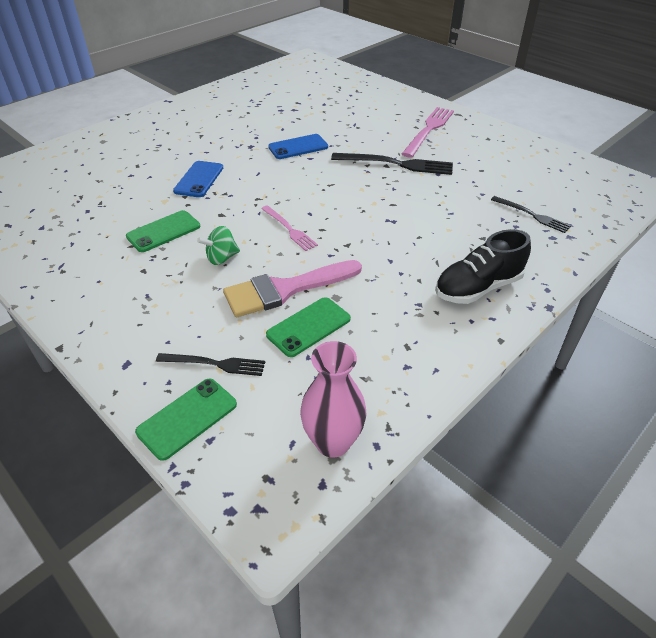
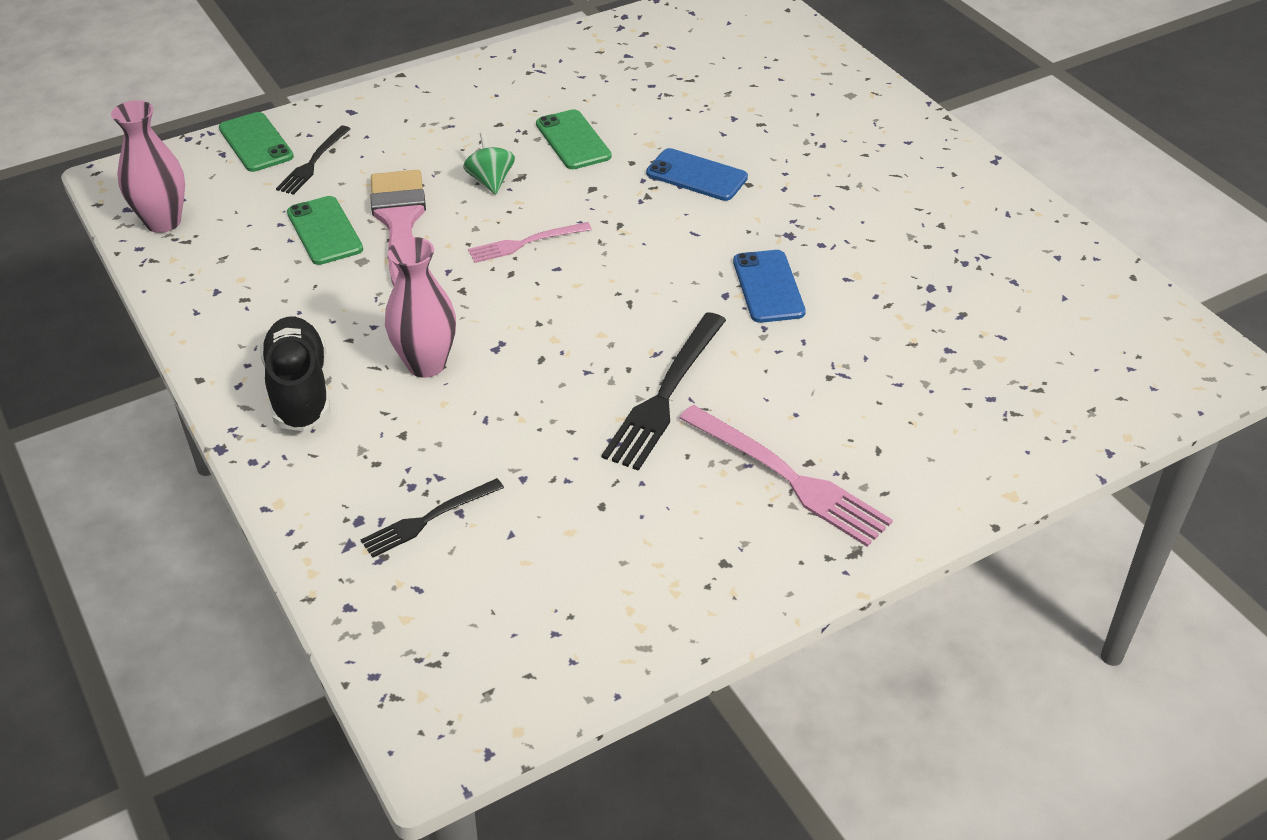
camera: 105 degrees right, 0 degrees up
(422, 242) = (426, 364): none -> pink vase

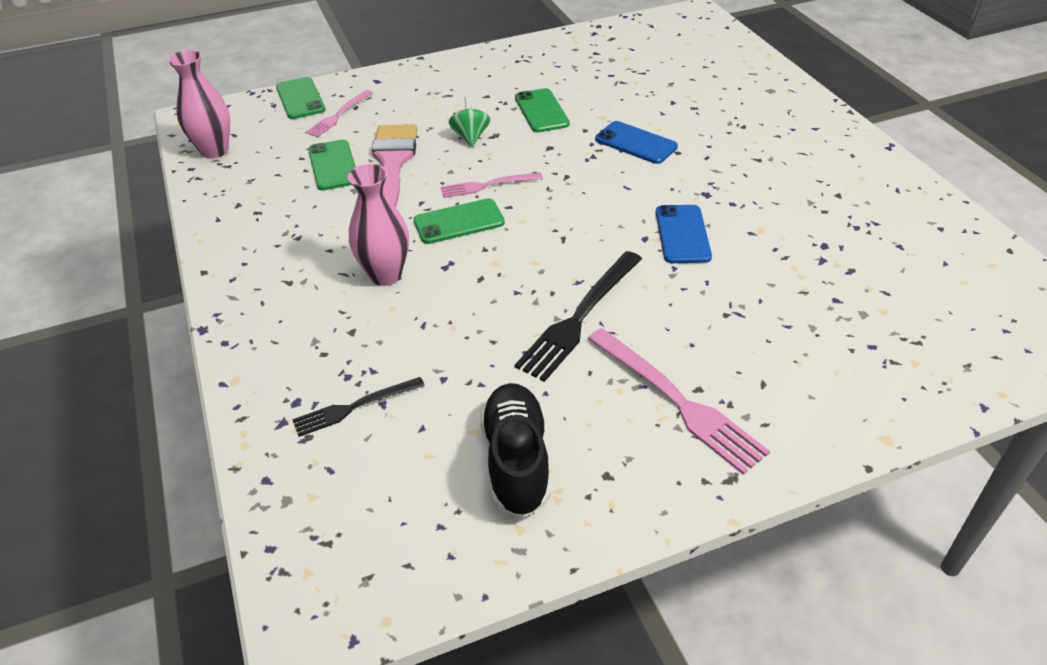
camera: 10 degrees right, 0 degrees up
(299, 390) = (279, 287): black shoe -> black shoe (516, 461)
(313, 162) = (338, 115): black fork -> pink fork
(500, 292) = (459, 222): none -> green phone

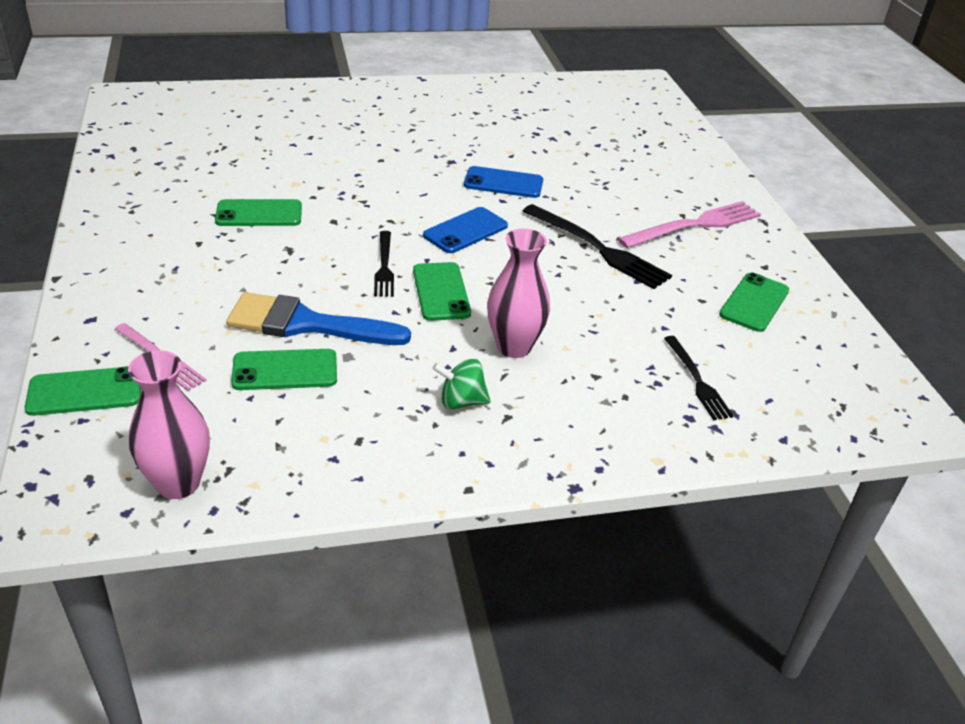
camera: 85 degrees left, 5 degrees down
(392, 163) = (306, 324): pink brush -> blue brush
(470, 137) = (282, 264): green spinning top -> green spinning top (461, 401)
(488, 185) = (384, 266): pink fork -> black fork
(516, 461) = (754, 303): black shoe -> green phone
(636, 143) = (354, 175): blue phone -> blue phone (465, 231)

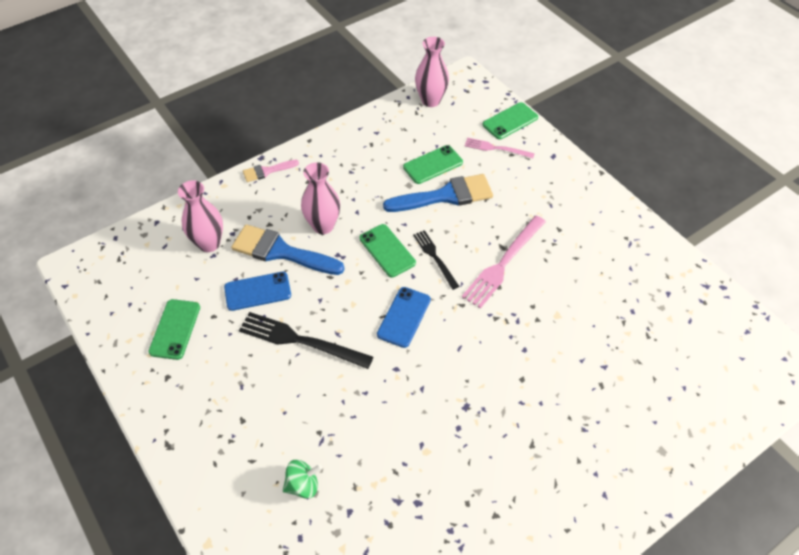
camera: 160 degrees right, 15 degrees up
(259, 214) = (550, 271): green phone -> none
(461, 401) = (334, 181): green spinning top -> green spinning top (303, 485)
(503, 183) = (407, 394): blue phone -> blue phone (257, 291)
(572, 458) = (267, 171): none -> pink brush
(590, 336) = (281, 251): none -> blue brush
(694, 225) = (230, 408): pink fork -> pink fork (503, 263)
(697, 380) = (209, 243): black fork -> pink vase

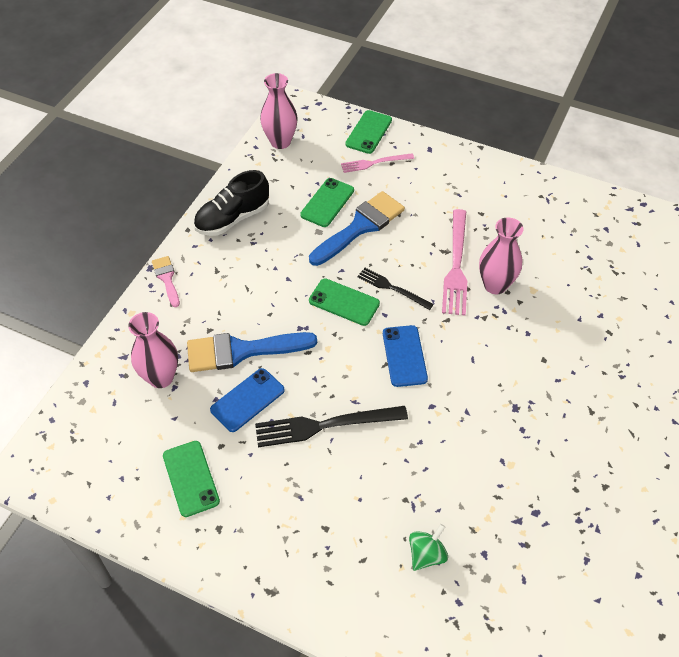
camera: 30 degrees left, 0 degrees up
(267, 171) = (167, 278): pink brush -> pink brush turned 120 degrees clockwise
(323, 226) = (265, 307): pink vase -> pink vase (495, 285)
(349, 146) = (232, 218): none -> black shoe

